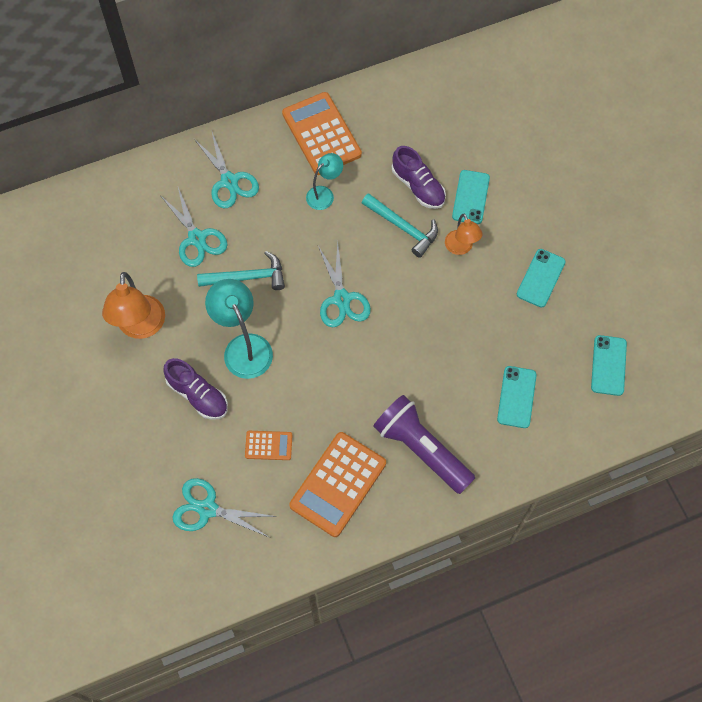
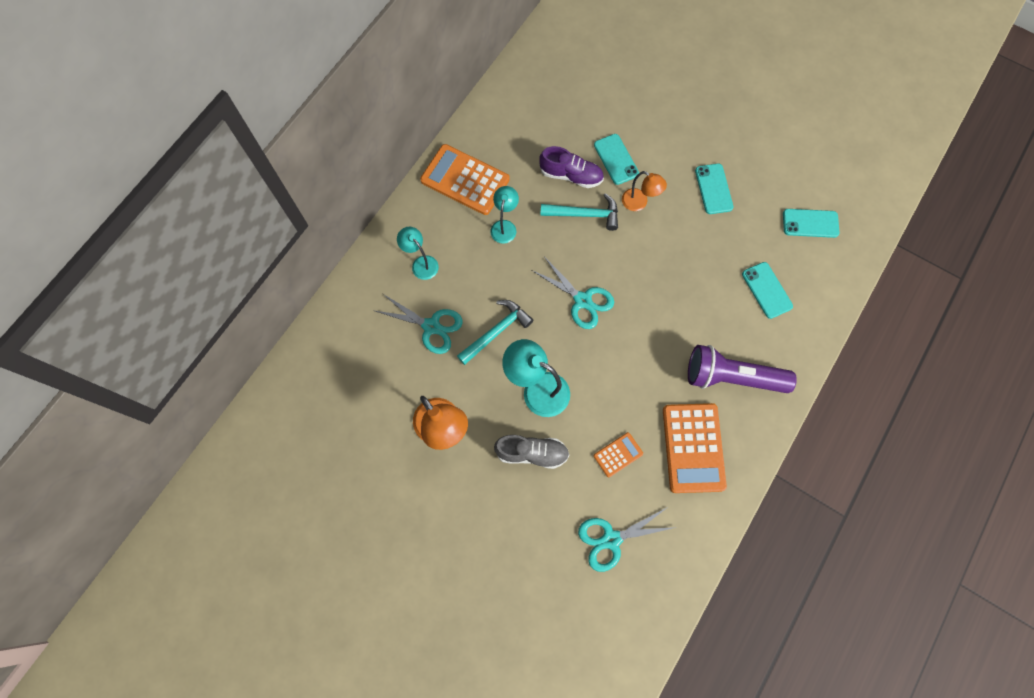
camera: 35 degrees left, 5 degrees up
(198, 395) = (532, 453): purple shoe -> grey shoe
(229, 181) = (421, 263): turquoise scissors -> turquoise lamp
(608, 365) = (810, 223): turquoise phone -> turquoise phone turned 60 degrees counterclockwise

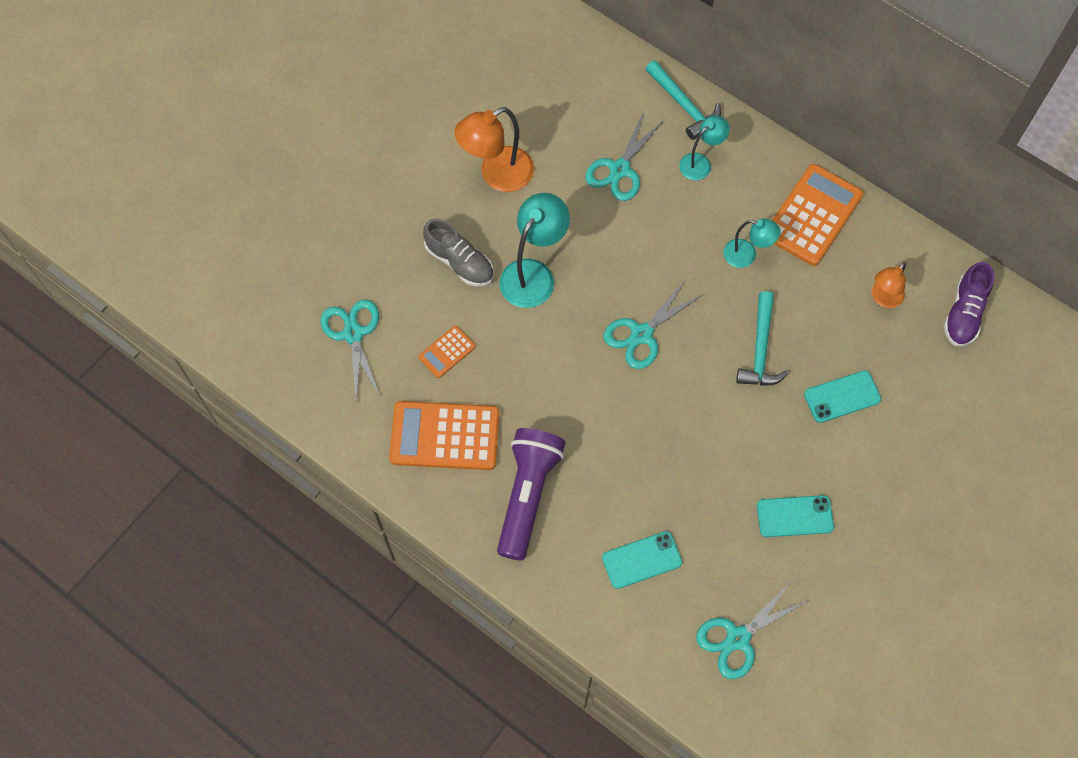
camera: 95 degrees right, 5 degrees down
(496, 332) = (608, 236): turquoise hammer -> turquoise hammer (683, 105)
(532, 453) = (459, 262): grey shoe -> grey shoe turned 60 degrees counterclockwise
(571, 175) = (818, 339): purple shoe -> purple shoe (964, 313)
(618, 454) = (447, 352): orange calculator -> orange calculator turned 75 degrees clockwise
(639, 203) = (775, 417): orange lamp -> orange lamp (883, 298)
(810, 223) = (738, 638): turquoise phone -> turquoise scissors

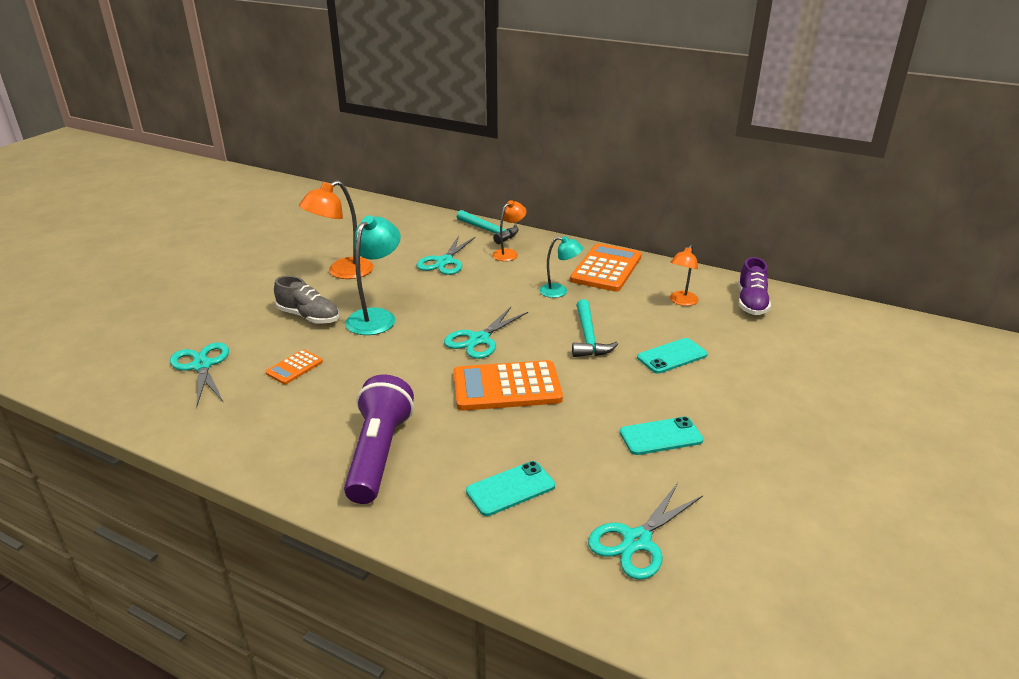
camera: 10 degrees left, 35 degrees down
(445, 436) = (289, 421): orange calculator -> orange calculator (506, 387)
(700, 162) = (509, 253): turquoise lamp -> orange lamp

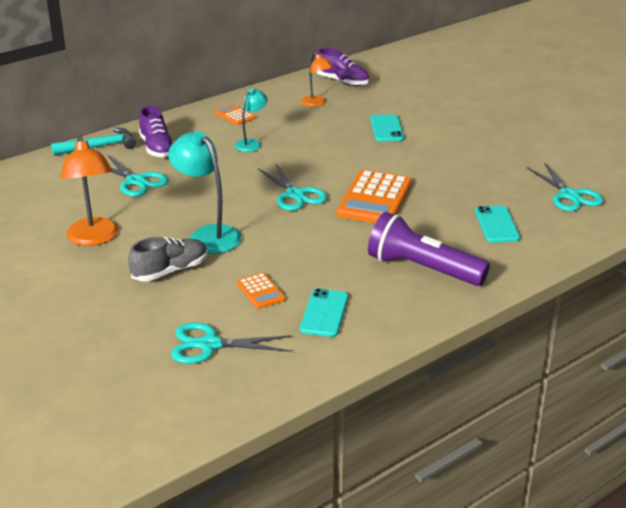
camera: 65 degrees left, 0 degrees up
(509, 253) = (157, 148): orange lamp -> purple shoe
(588, 337) = (333, 150): turquoise hammer -> none
(606, 268) = (234, 115): orange calculator -> orange calculator, size x0.50
(661, 436) = (475, 159): turquoise phone -> turquoise phone (324, 313)

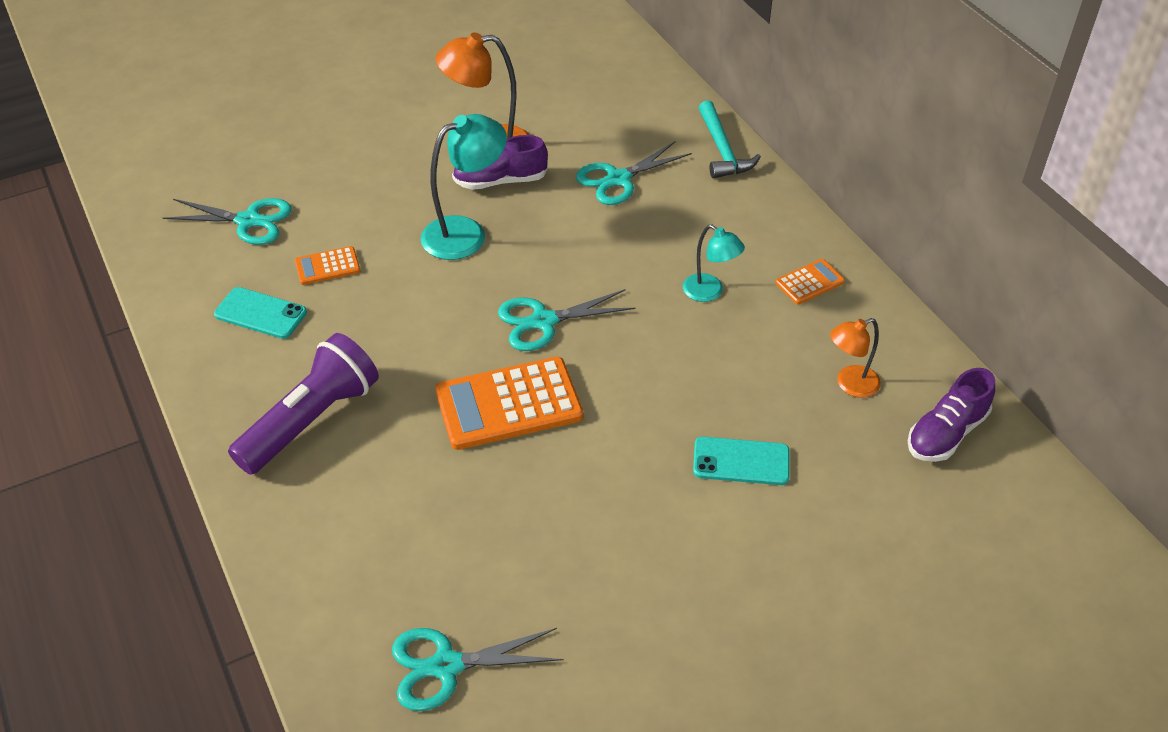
camera: 100 degrees right, 15 degrees up
(157, 148) = (709, 200): purple shoe -> purple shoe (500, 181)
(170, 271) = (398, 200): grey shoe -> none
(209, 345) = (248, 221): turquoise scissors -> turquoise scissors turned 90 degrees clockwise
(375, 199) = (509, 404): orange calculator -> orange calculator turned 45 degrees counterclockwise
(496, 225) = (390, 533): turquoise phone -> none

